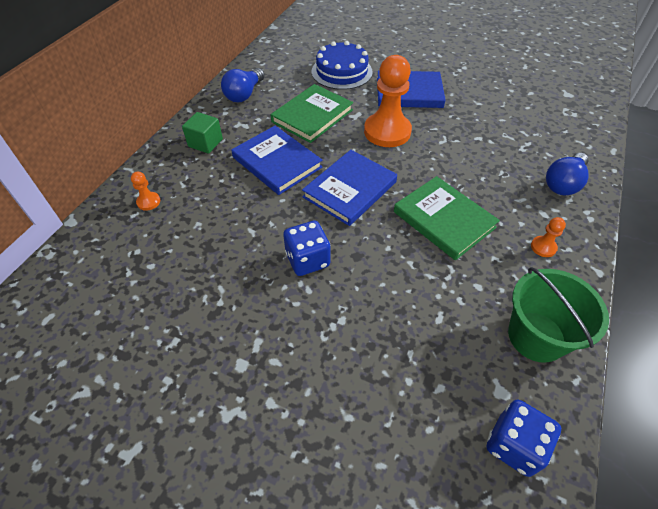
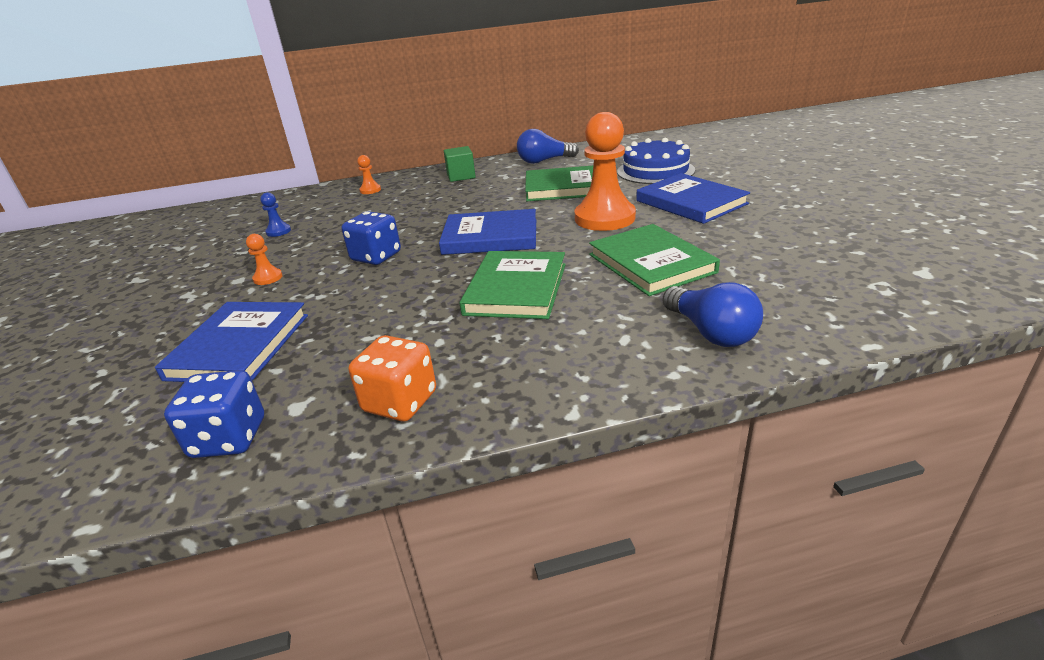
camera: 55 degrees right, 20 degrees down
(159, 299) = (278, 231): none -> blue pawn
(277, 162) = (479, 202): blue book -> blue book (239, 346)
(470, 154) = (651, 263): none -> green book
(536, 336) = (400, 402): green bucket -> orange dice
(543, 247) = (559, 358): orange pawn -> orange pawn (268, 278)
(563, 183) = (710, 332): blue light bulb -> blue light bulb turned 120 degrees counterclockwise

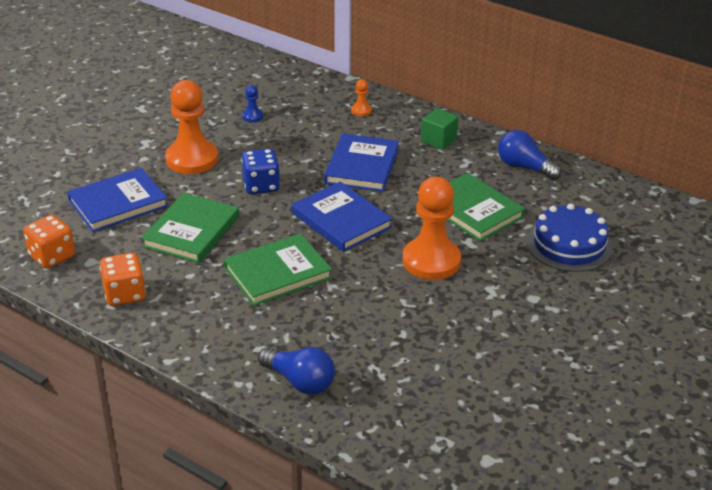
camera: 45 degrees right, 5 degrees up
(229, 438) = (52, 256): blue dice -> orange dice
(268, 278) = (192, 159): orange pawn -> orange pawn, size x2.36
(651, 263) = (373, 318): green book -> green book (191, 231)
(691, 202) = (512, 294): blue book -> blue book (362, 166)
(710, 332) = (299, 381): blue light bulb -> blue light bulb turned 75 degrees counterclockwise

